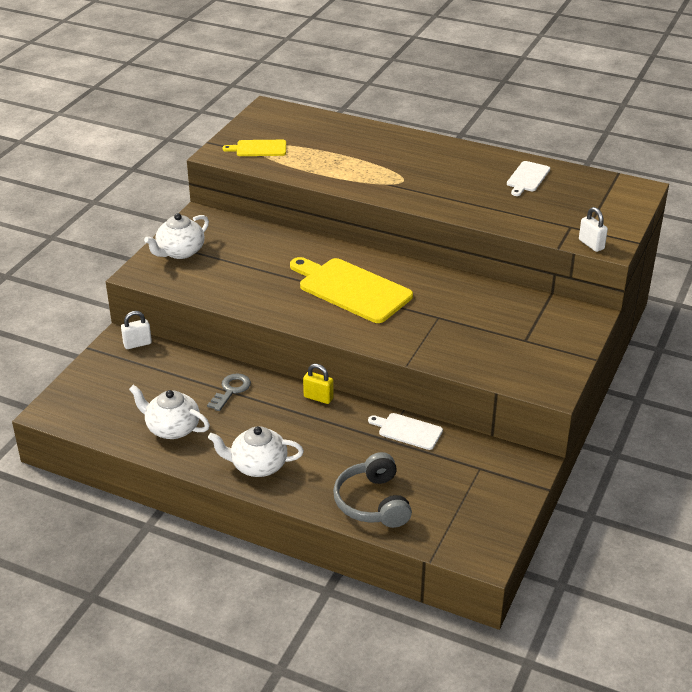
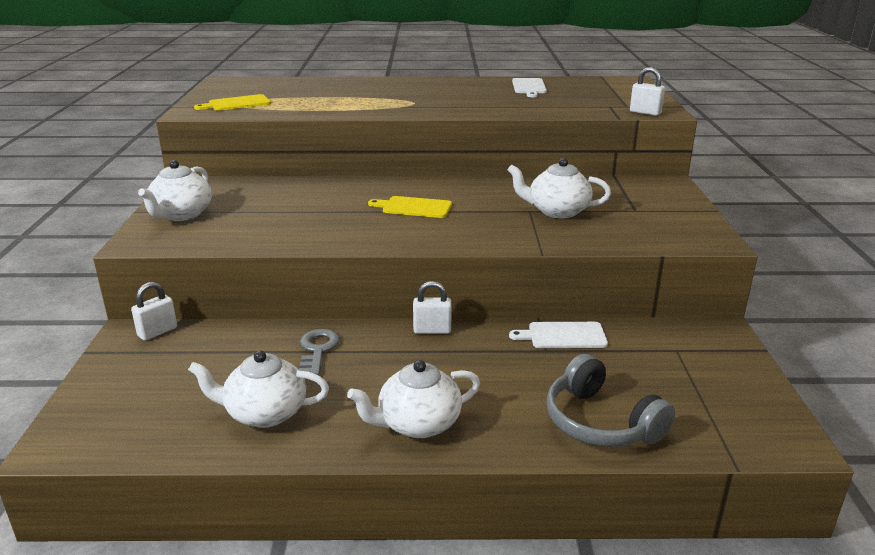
camera: 25 degrees left, 10 degrees down
(318, 398) = (432, 330): yellow padlock -> white padlock
(351, 289) = (414, 207): yellow cutting board -> yellow cutting board, size x0.52
(459, 324) = (557, 211): none -> white teapot

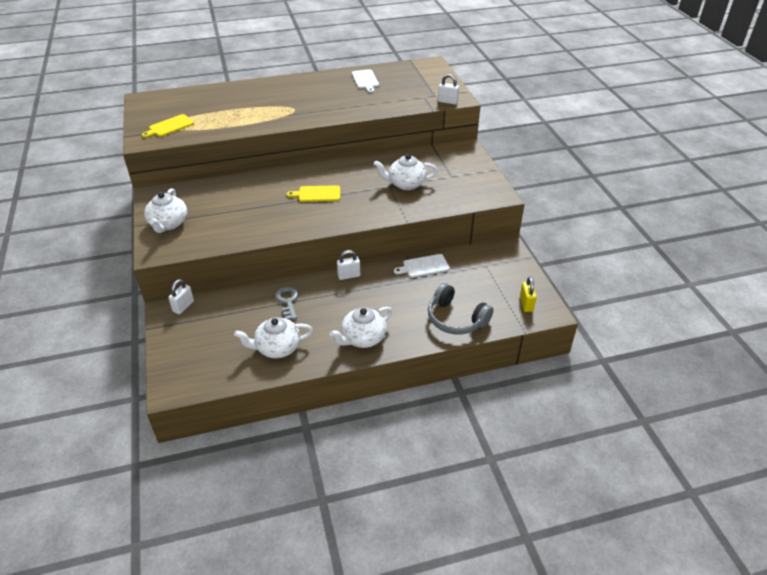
camera: 15 degrees left, 15 degrees up
(745, 421) = (526, 304): none -> yellow padlock

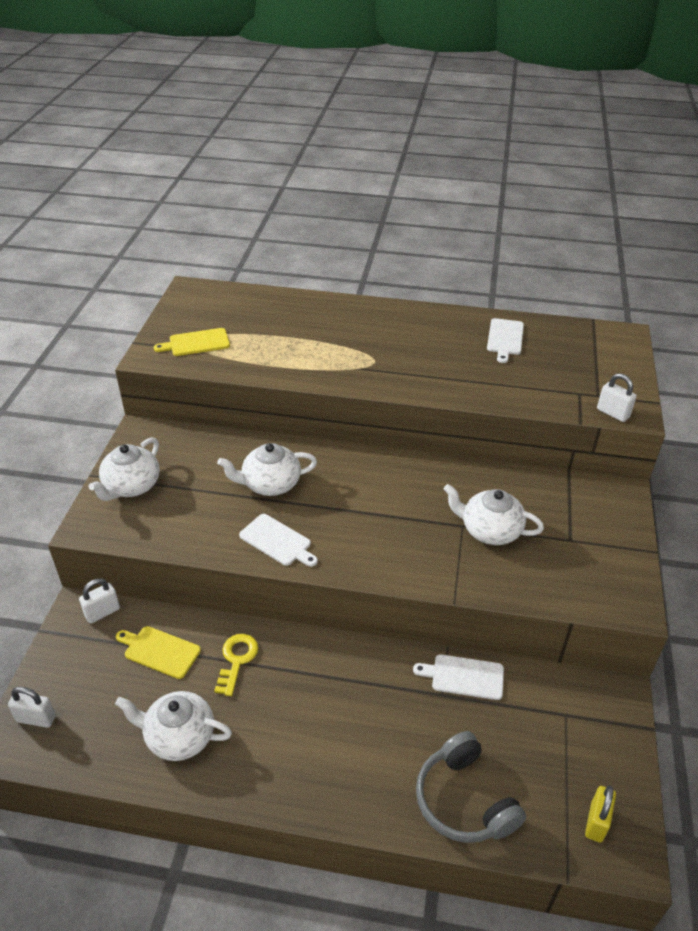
camera: 25 degrees right, 0 degrees up
(285, 224) = (277, 541): none -> white cutting board
(287, 301) = (236, 660): grey key -> yellow key
(317, 194) = (350, 504): yellow cutting board -> yellow cutting board (159, 651)
(349, 276) = (344, 649): white padlock -> white padlock (36, 719)
(363, 338) = (304, 773): white teapot -> white teapot (270, 484)

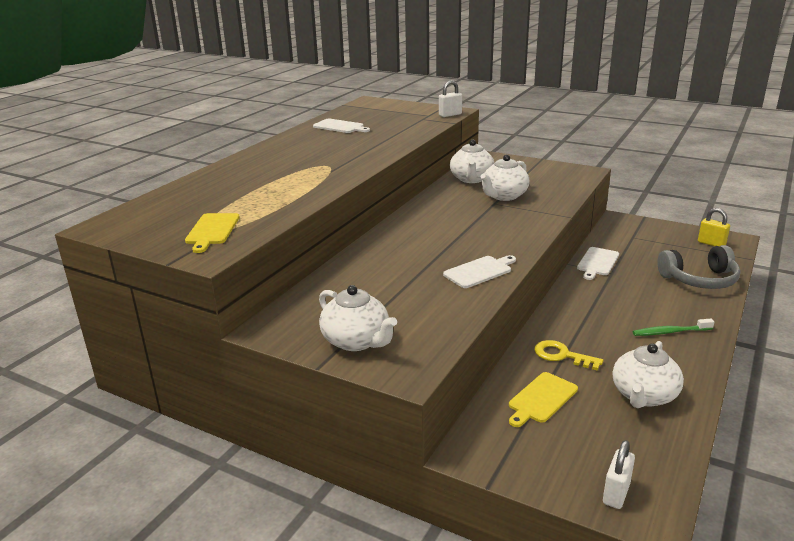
camera: 70 degrees left, 15 degrees down
(102, 612) = (477, 434): white padlock -> none
(270, 484) = (403, 267): white teapot -> white teapot (471, 179)
(312, 762) = (670, 332): none -> green toothbrush

